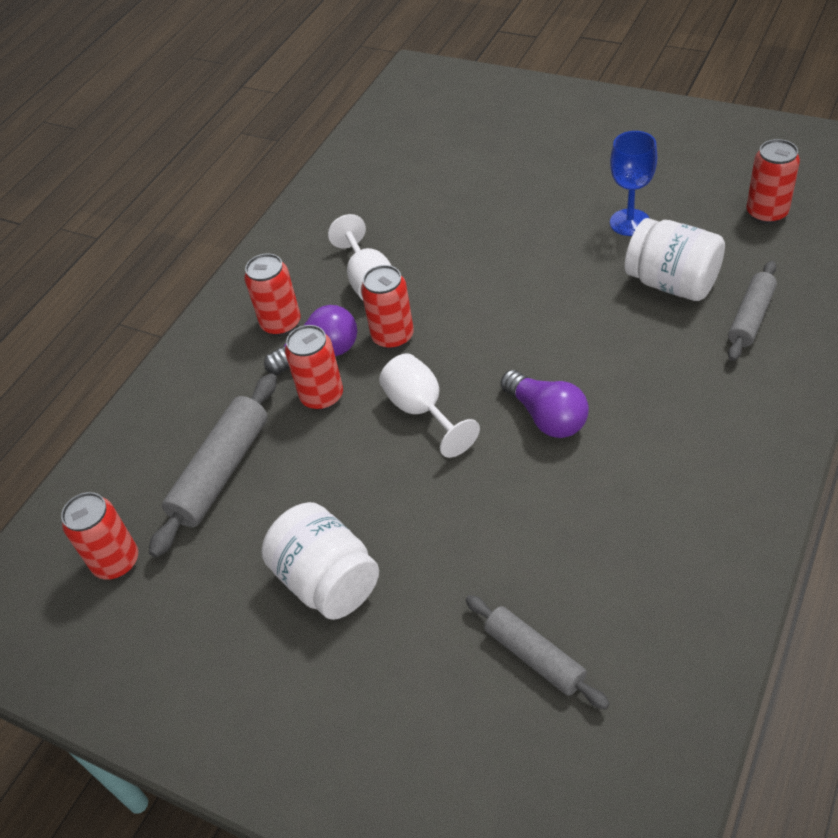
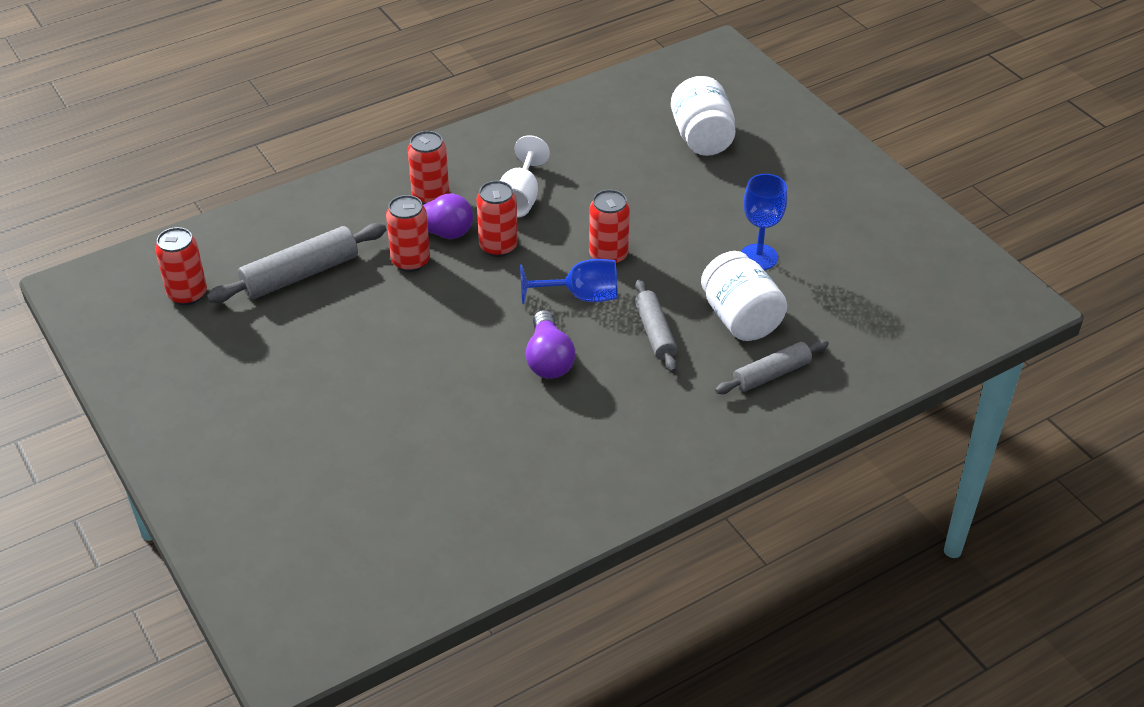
camera: 25 degrees right, 5 degrees down
(327, 581) = (304, 379): white jar -> white jar (702, 138)
(422, 410) = (468, 308): white goblet -> none
(515, 341) = (581, 296): none -> blue goblet
(535, 656) = (387, 497): grey rolling pin -> grey rolling pin (655, 332)
(766, 213) = (874, 307): red can -> red can (608, 256)

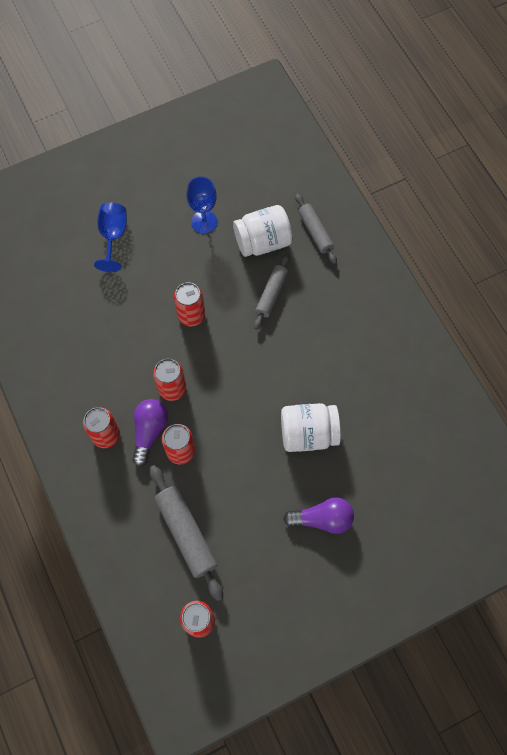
camera: 85 degrees left, 25 degrees up
(520, 198) = (119, 370): white goblet -> none
(548, 359) = (291, 362): purple light bulb -> purple light bulb (322, 519)
(581, 296) = (231, 336): blue goblet -> blue goblet (113, 236)
(655, 332) = (271, 294): grey rolling pin -> grey rolling pin turned 60 degrees counterclockwise
(702, 138) = (68, 239): white jar -> white jar (308, 433)

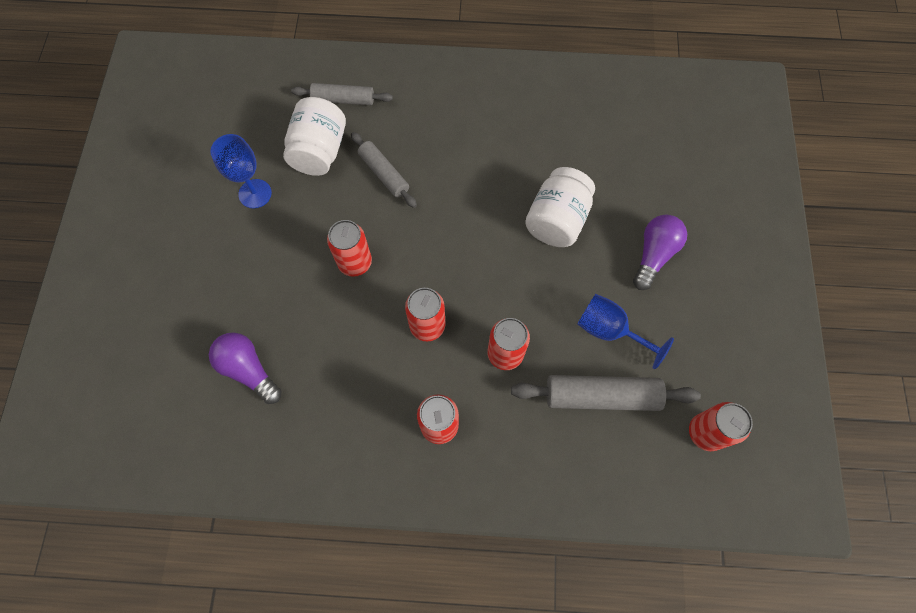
camera: 60 degrees left, 0 degrees up
(113, 236) = (201, 294): blue goblet -> blue goblet (609, 330)
(149, 431) = (463, 375): purple light bulb -> purple light bulb (248, 370)

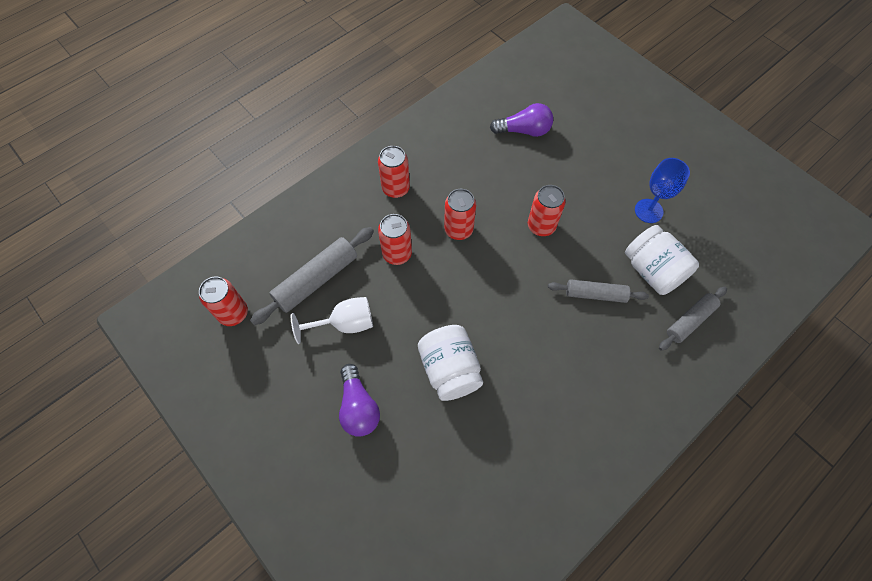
camera: 135 degrees right, 5 degrees down
(609, 330) = (345, 324): blue goblet -> white goblet

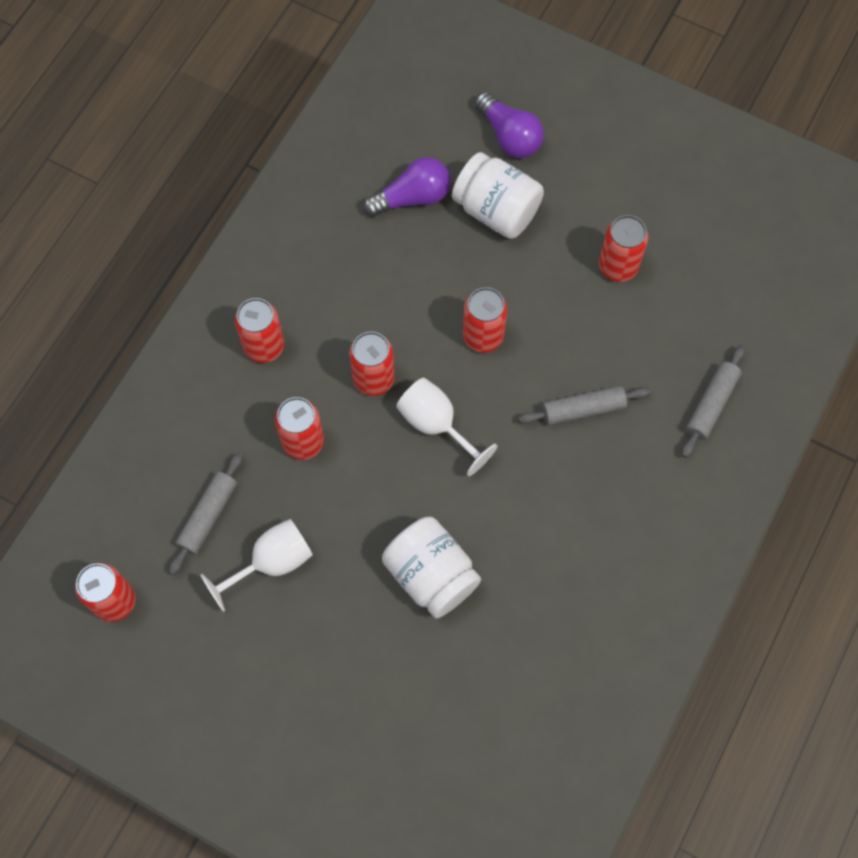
camera: 20 degrees left, 5 degrees up
(316, 280) = (208, 516): grey rolling pin -> grey rolling pin, size x0.65
(358, 407) = (333, 664): purple light bulb -> purple light bulb (509, 136)
(490, 271) = (436, 425): none -> white goblet
(648, 211) = (618, 266): blue goblet -> red can
(652, 271) = (646, 351): white jar -> white jar (496, 210)

